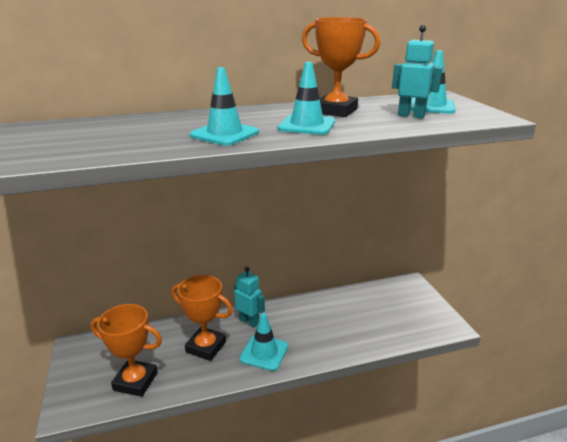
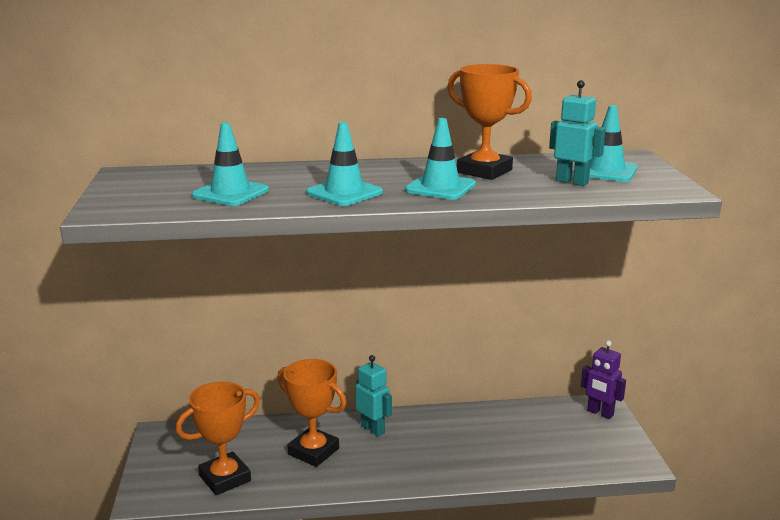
camera: 10 degrees right, 5 degrees down
(135, 381) = (225, 478): orange trophy -> orange trophy turned 60 degrees counterclockwise
(264, 352) = (384, 465): turquoise traffic cone -> turquoise traffic cone (230, 193)
(411, 289) = (600, 413): none -> purple robot

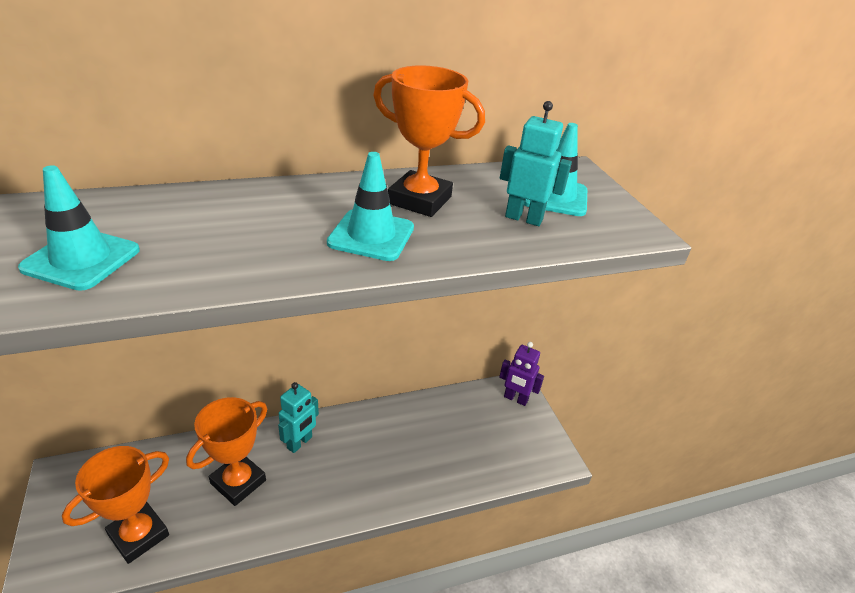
camera: 15 degrees left, 15 degrees up
(313, 451) = (238, 482): orange trophy -> orange trophy turned 75 degrees counterclockwise
(344, 193) = (246, 252): turquoise traffic cone -> none
(373, 429) = (300, 443): turquoise robot -> turquoise robot turned 90 degrees clockwise

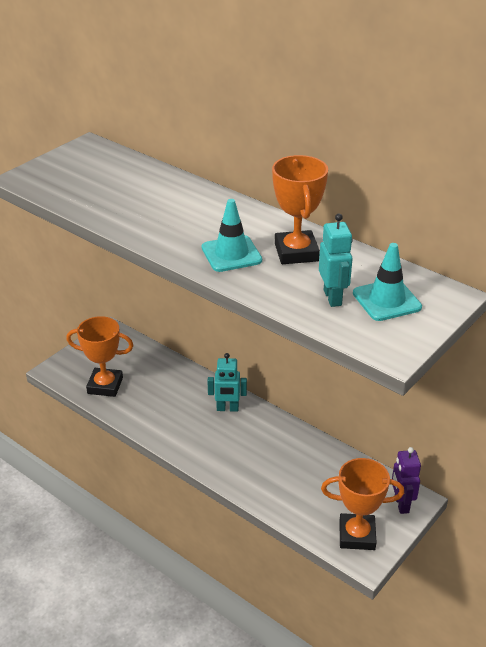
camera: 60 degrees right, 0 degrees up
(81, 259) = (106, 194): turquoise traffic cone -> none
(238, 482) = (172, 400): orange trophy -> orange trophy (357, 535)

